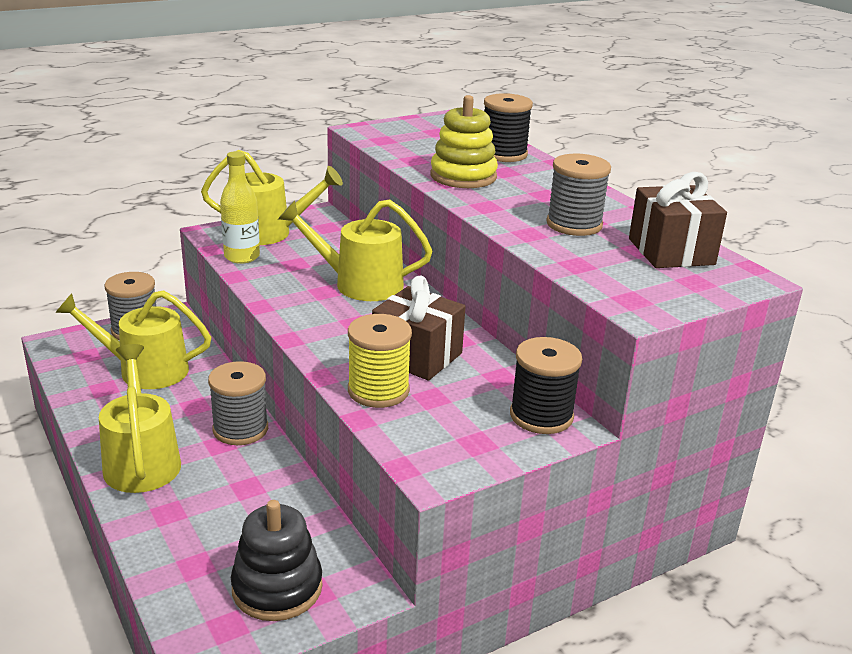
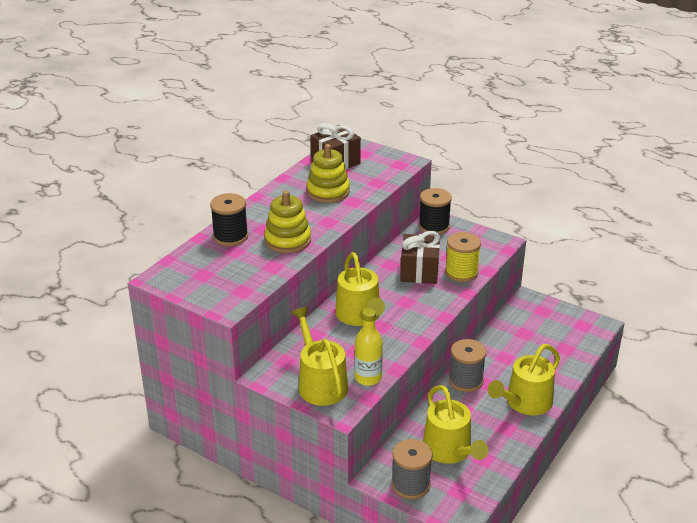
camera: 115 degrees left, 5 degrees up
(277, 588) = (551, 321): black stacking toy -> none
(574, 224) = (328, 191): grey spool -> yellow stacking toy

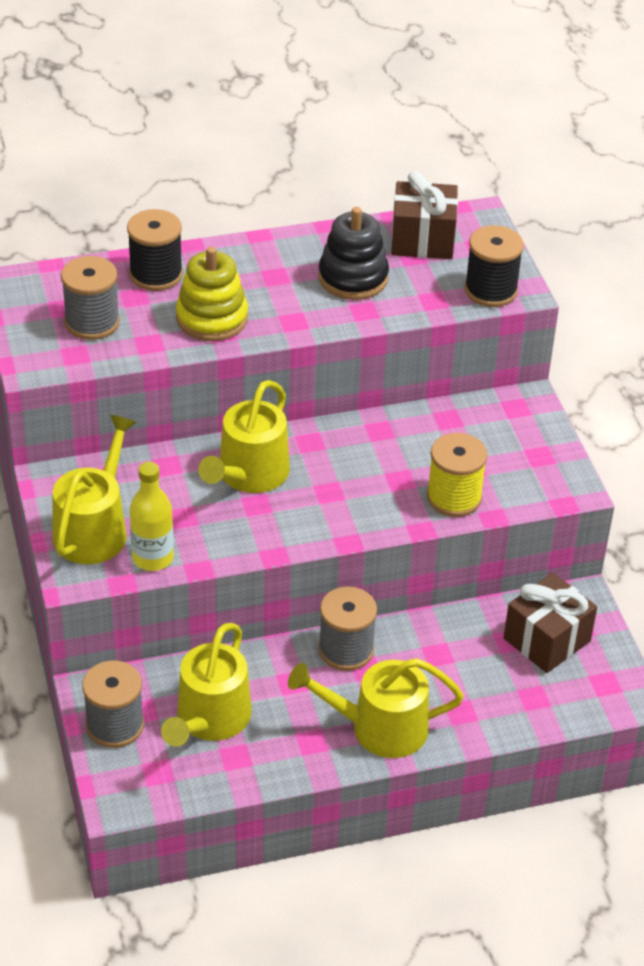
camera: 40 degrees right, 10 degrees up
(229, 273) = (92, 322): none -> grey spool
(328, 191) = (353, 278): yellow stacking toy -> black stacking toy
(419, 271) = (402, 462): brown gift -> brown gift (546, 640)
(434, 226) = (512, 411): black spool -> black spool (490, 290)

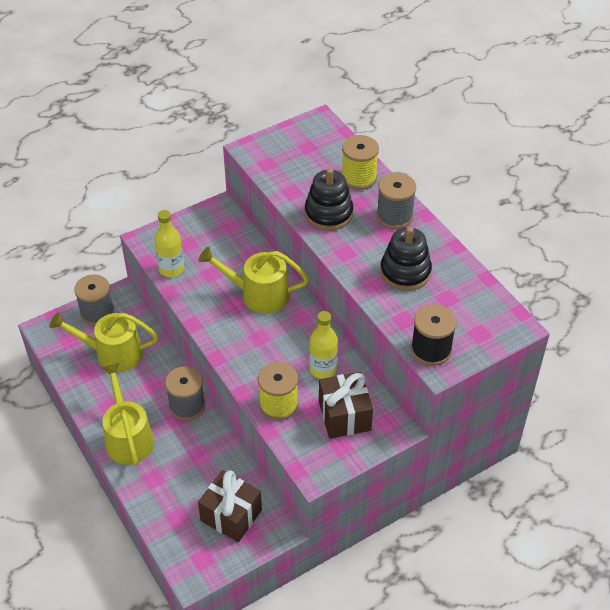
camera: 75 degrees right, 5 degrees up
(92, 322) = (299, 162): grey spool -> grey spool (394, 216)
(94, 529) = (186, 237): yellow watering can -> none
(156, 274) = (359, 178): black spool -> yellow spool
(212, 318) = (328, 213): yellow stacking toy -> black stacking toy
(410, 442) = (323, 369): none -> yellow bottle
(422, 240) = (468, 300): brown gift -> brown gift (344, 416)

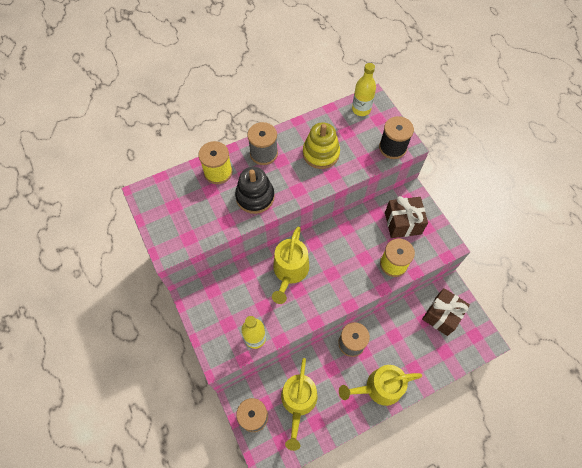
camera: 85 degrees left, 15 degrees up
(323, 369) = (363, 233): yellow bottle -> yellow bottle (361, 109)
(405, 272) = (321, 153): black stacking toy -> yellow stacking toy

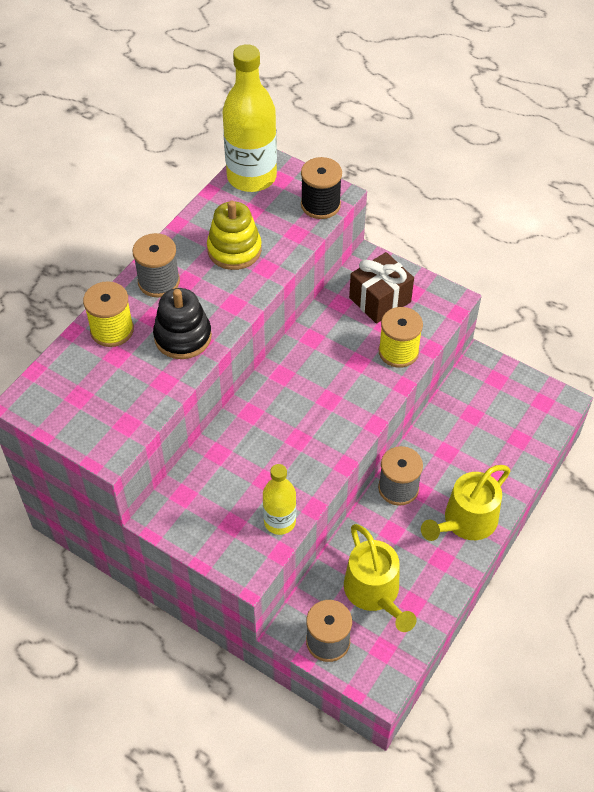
camera: 30 degrees left, 10 degrees down
(290, 271) = (272, 422): yellow watering can -> none
(361, 109) = (251, 177): yellow bottle -> yellow bottle, size x1.77
(441, 315) = (489, 399): brown gift -> none

